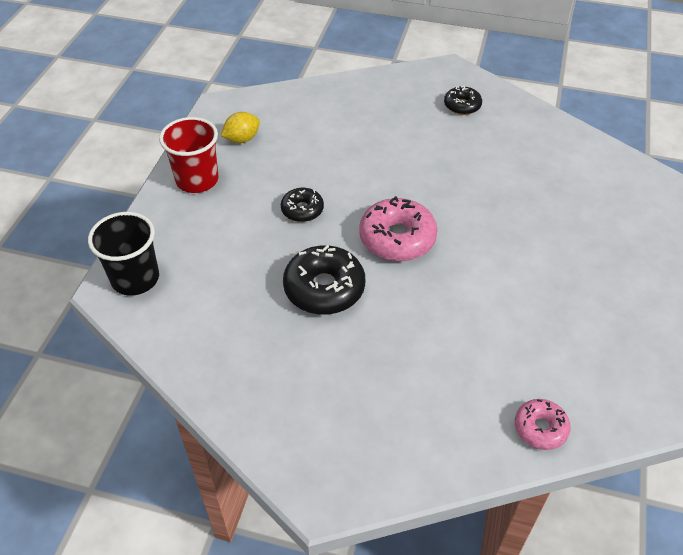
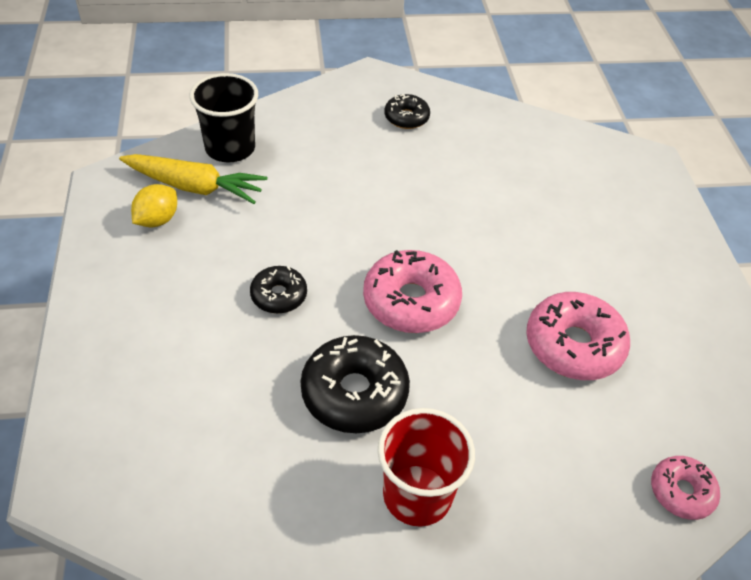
camera: 25 degrees left, 0 degrees up
(135, 278) = (94, 457): black cup -> black cup (230, 148)
(197, 180) = (121, 291): red cup -> red cup (417, 495)
(278, 122) = (194, 187): none -> yellow carrot
(510, 302) = (573, 345): none -> pink donut

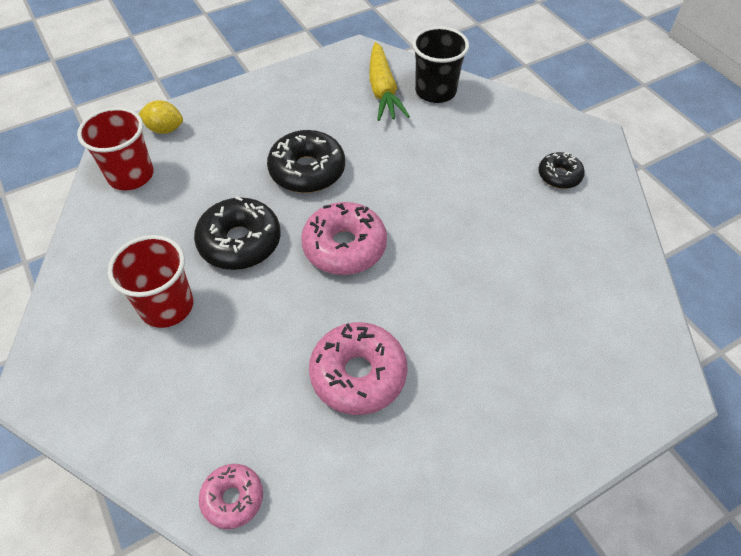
camera: 70 degrees right, 5 degrees up
(157, 220) = (339, 87): yellow lemon -> yellow lemon (165, 129)
(161, 486) = (131, 175): none -> red cup
(279, 295) = (307, 170): black donut -> black donut, size x1.73

